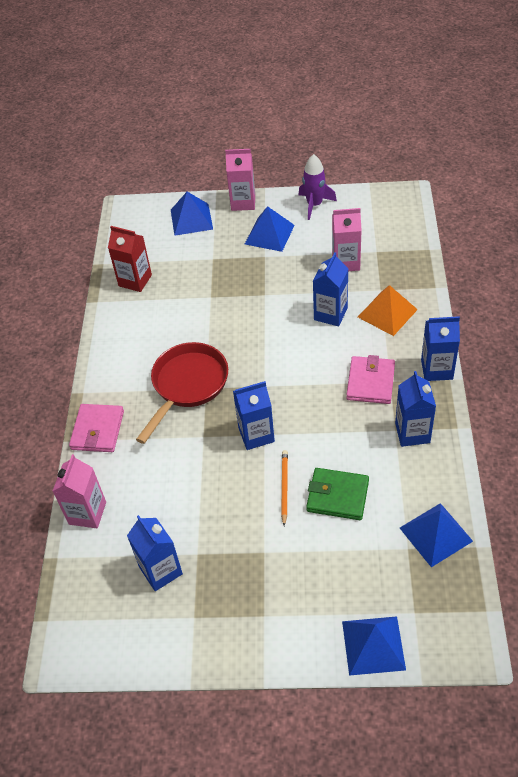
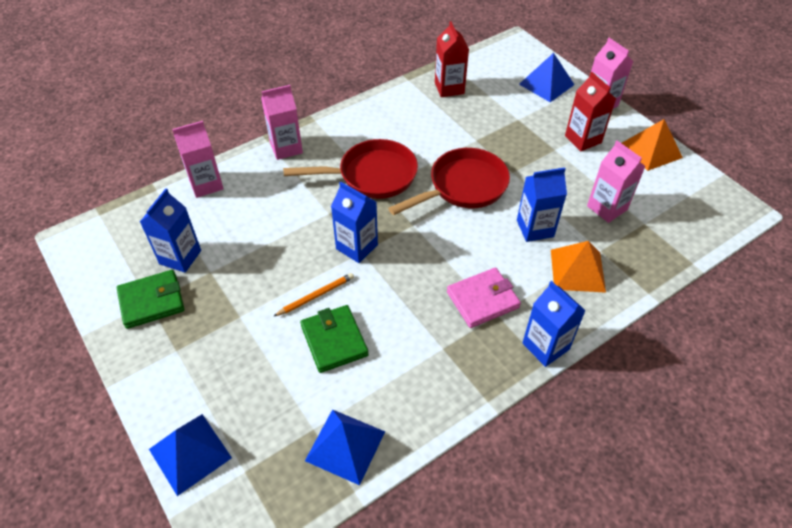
camera: 50 degrees right, 0 degrees up
(98, 430) = (286, 148): pink wallet -> pink carton
(194, 614) = (152, 301): none -> green wallet
(253, 333) = (463, 187): none -> red pan
(269, 234) = (583, 139): blue pyramid -> red carton
(314, 205) = (651, 150): purple rocket -> orange pyramid
(412, 433) = (451, 364): blue carton -> none

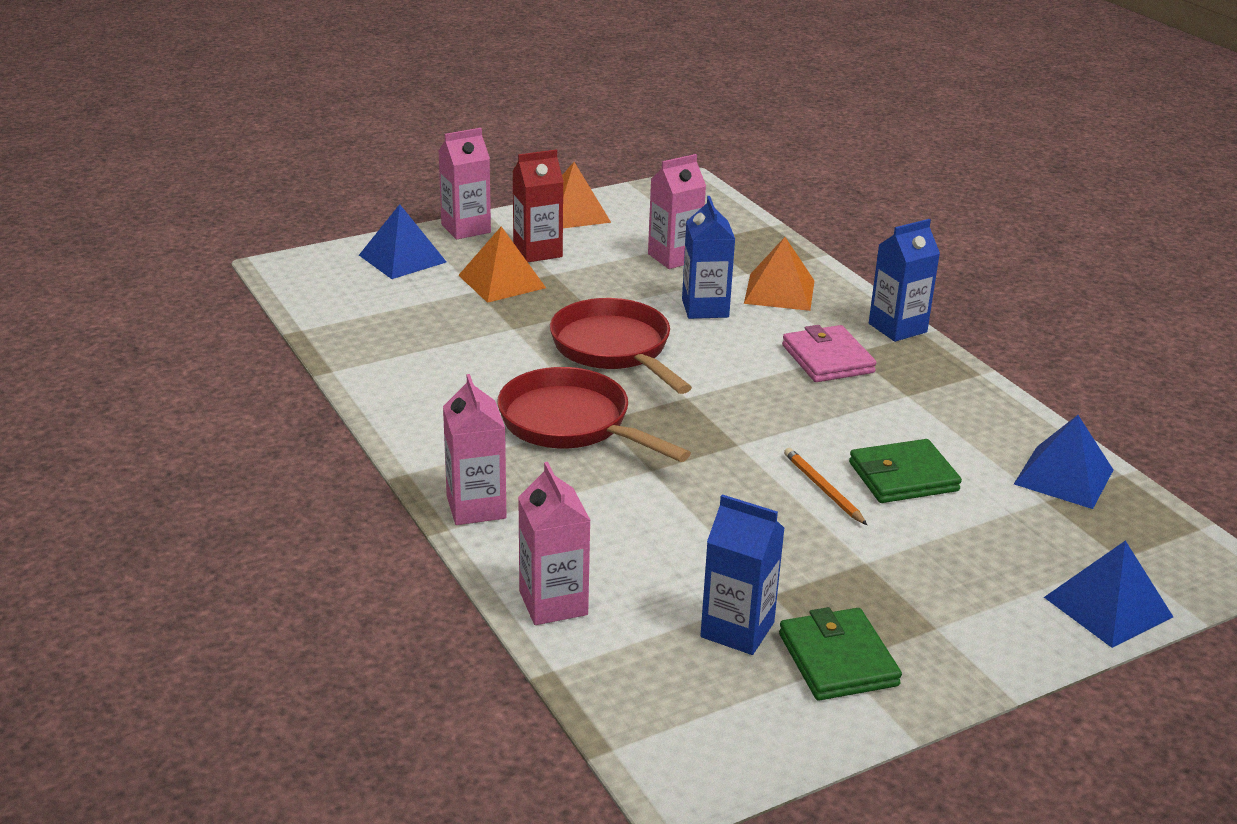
camera: 85 degrees left, 20 degrees down
(357, 247) = (727, 447): blue carton -> none
(371, 175) = (572, 424): red pan -> red pan turned 45 degrees counterclockwise
(449, 88) = (374, 336): red carton -> none
(534, 128) = (502, 281): none -> orange pyramid

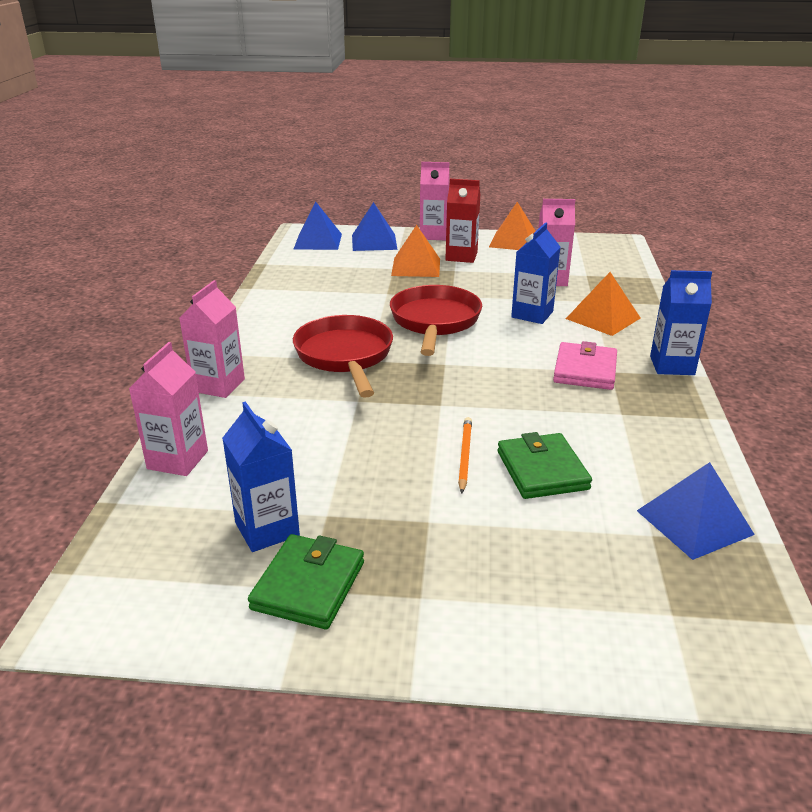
camera: 35 degrees right, 0 degrees up
(903, 477) = (542, 470): green wallet -> green wallet turned 60 degrees clockwise
(1108, 607) = (606, 653): blue pyramid -> blue pyramid (318, 241)

